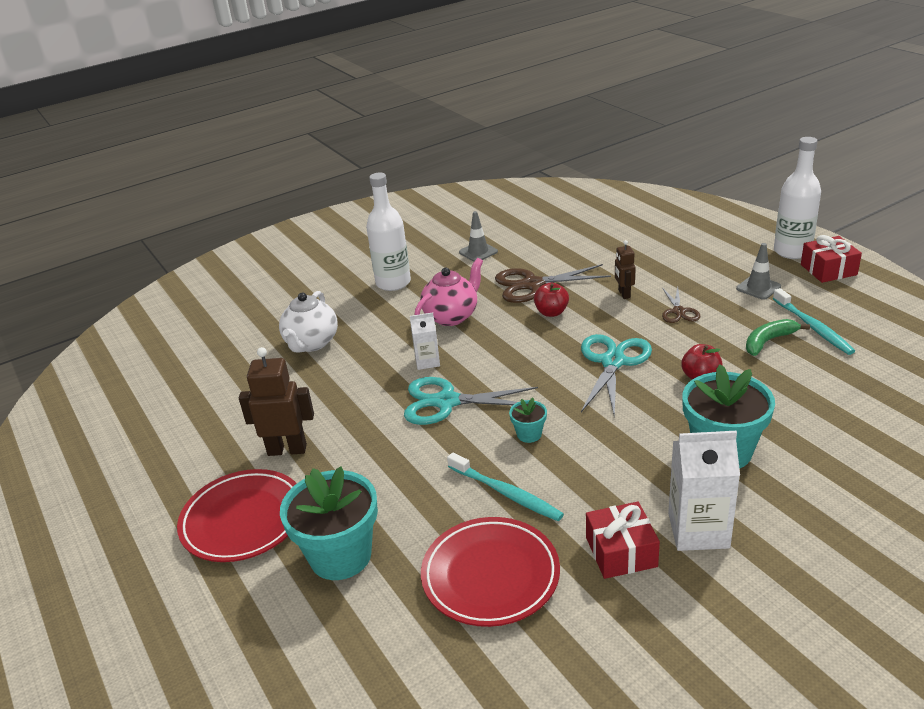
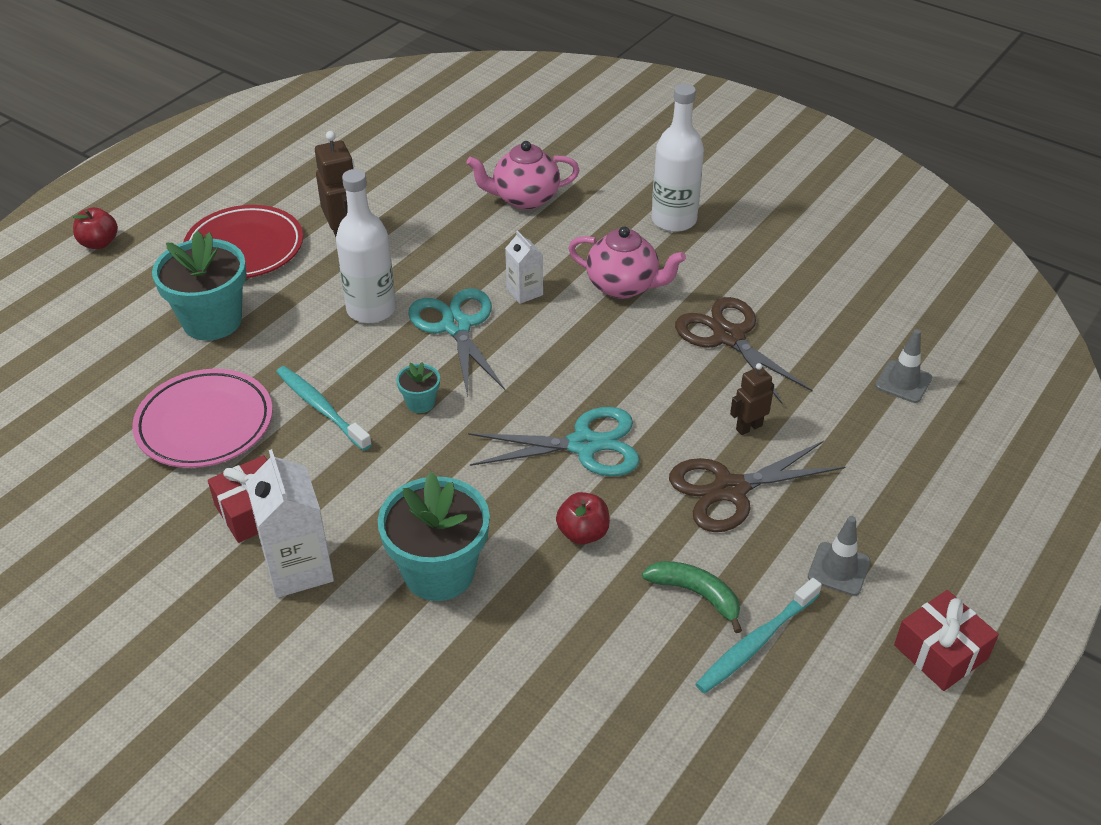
camera: 65 degrees right, 10 degrees up
(311, 343) = (524, 199): white teapot -> pink teapot
(478, 252) = (785, 269): grey traffic cone -> grey traffic cone (903, 382)
(490, 576) = (205, 424): red plate -> pink plate
(506, 493) = (321, 408): turquoise toothbrush -> turquoise toothbrush turned 120 degrees clockwise
(551, 312) = (671, 368): red apple -> red apple (99, 243)
(678, 311) = (730, 490): brown scissors -> brown scissors, size x1.79
(792, 251) = (976, 601): white bottle -> white bottle (371, 309)

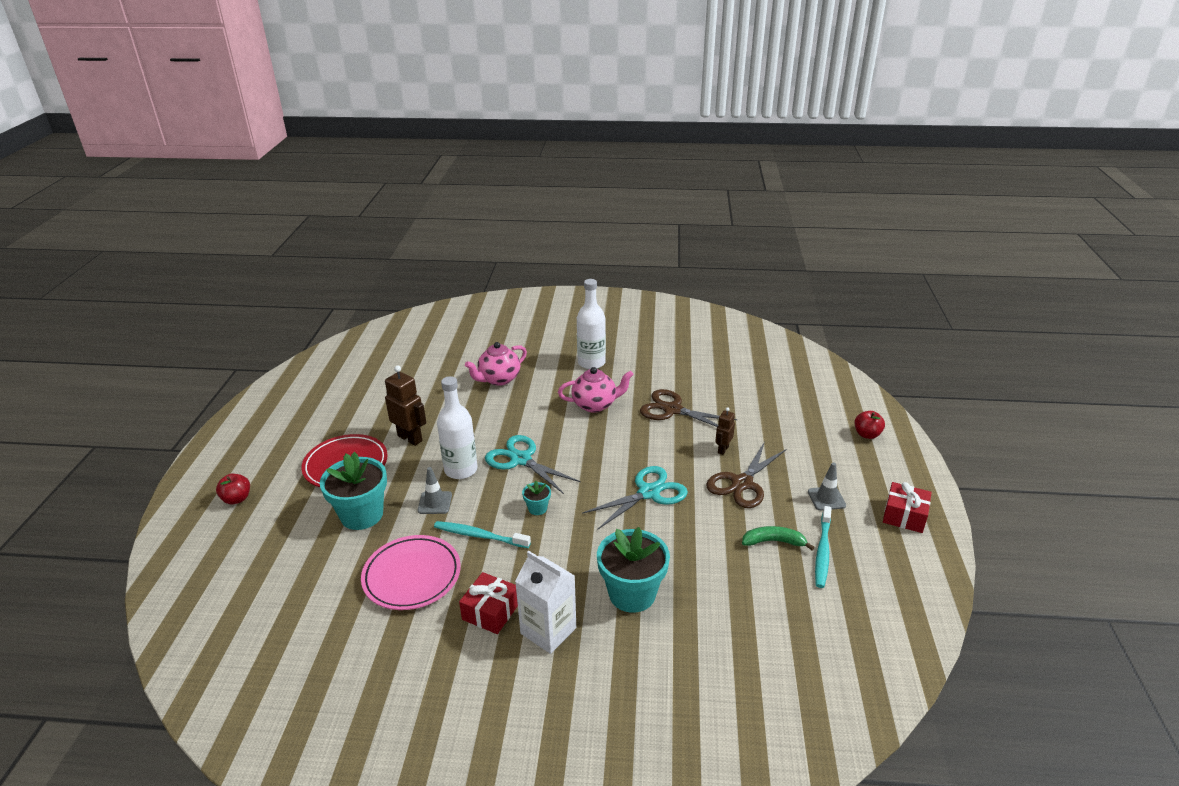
camera: 30 degrees left, 10 degrees down
(524, 292) = (543, 427): white carton -> none
(583, 533) = (689, 537): red apple -> red apple (867, 434)
(903, 382) = (773, 399): grey traffic cone -> grey traffic cone (435, 503)

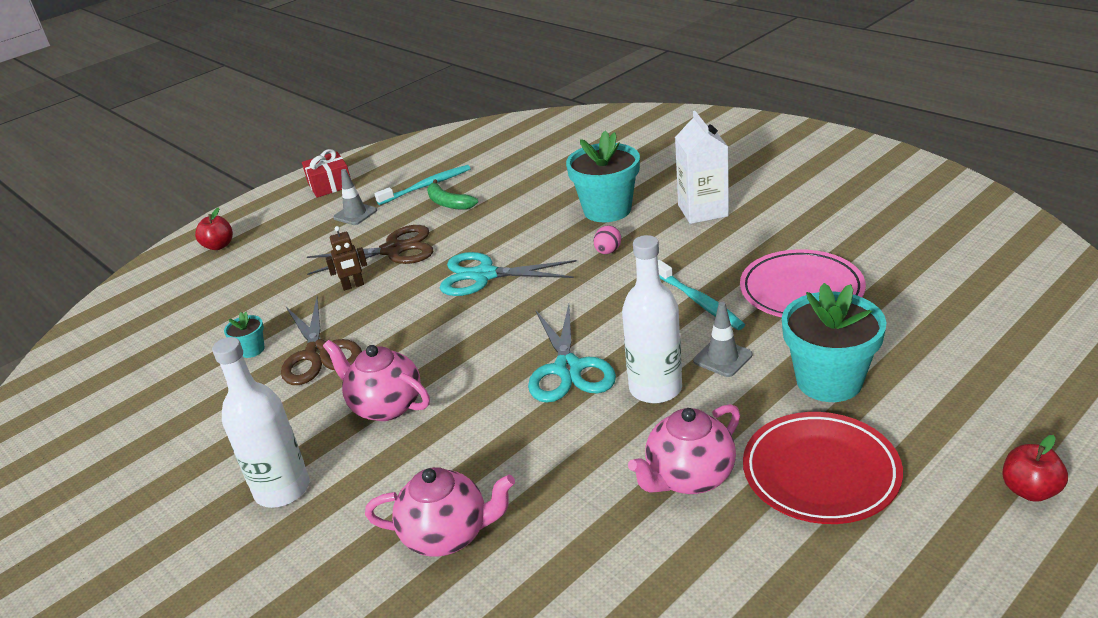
camera: 135 degrees left, 0 degrees up
(410, 438) = (689, 477): brown robot -> pink teapot
(491, 611) = (741, 237): red gift -> none
(537, 508) = (610, 304): turquoise flower pot -> turquoise flower pot (252, 350)
(584, 550) = (608, 251): none -> pink egg

